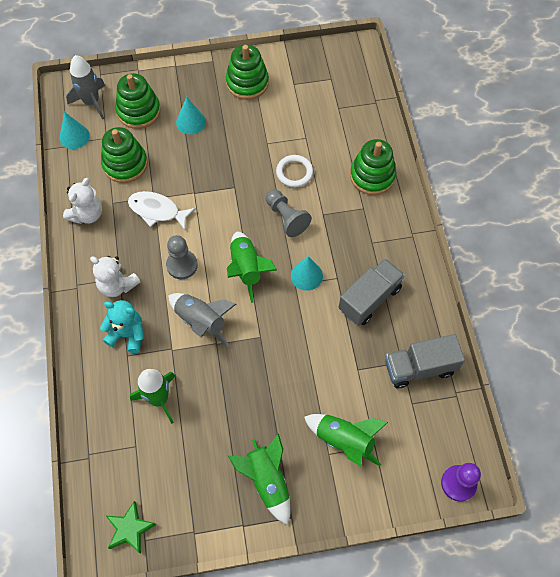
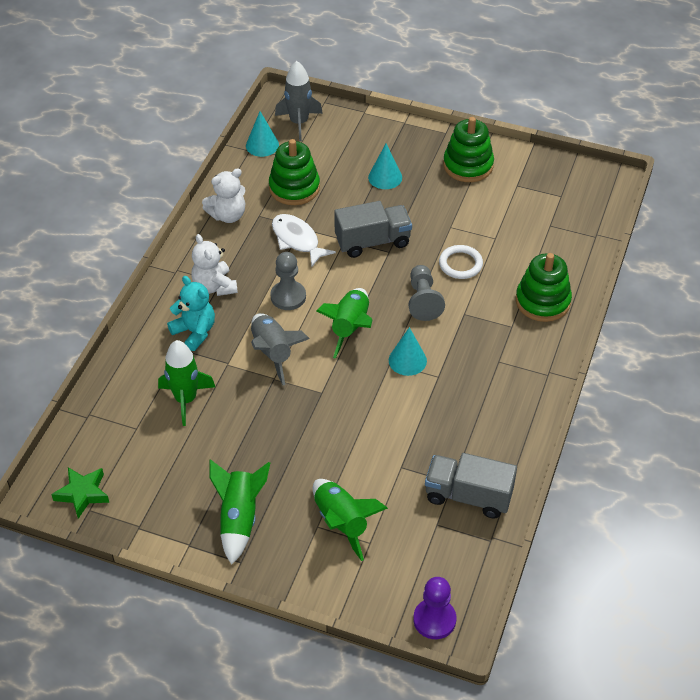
camera: 30 degrees right, 15 degrees down
(138, 111) = (339, 148): green stacking toy -> none
(369, 298) = (459, 410): grey truck -> grey truck (372, 241)

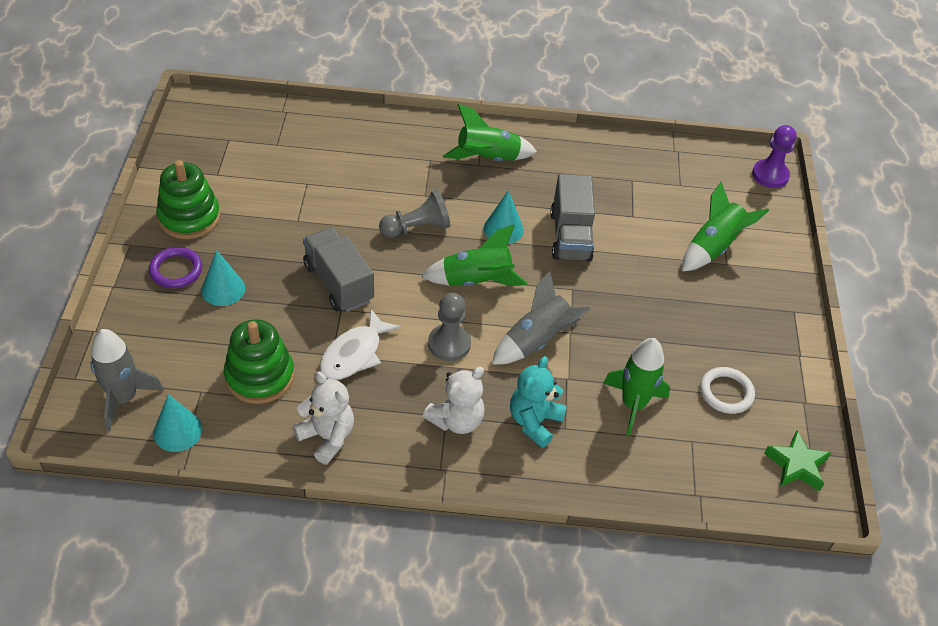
camera: 110 degrees left, 0 degrees up
(239, 518) = (750, 322): green rocket -> green rocket (488, 159)
(411, 154) = (176, 270): none -> purple ring
(460, 264) = (354, 205): white ring -> white ring (726, 392)
(468, 496) = (641, 168): grey truck -> grey truck (570, 236)
(542, 301) = (389, 141): green stacking toy -> none

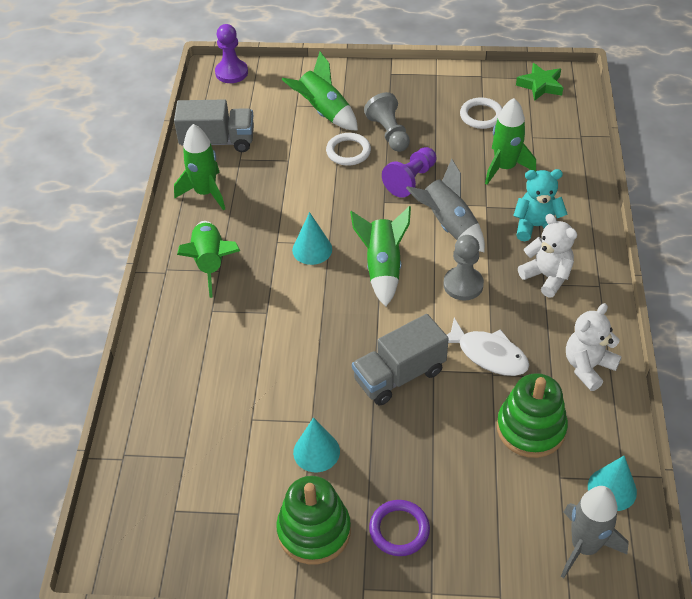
camera: 85 degrees left, 0 degrees up
(223, 289) = (421, 478): turquoise cone -> turquoise cone (316, 451)
(417, 228) = (315, 316): grey pawn -> grey pawn (389, 133)
(534, 422) = (536, 226): turquoise teddy bear -> turquoise teddy bear turned 150 degrees clockwise
(570, 236) = (317, 202): grey truck -> grey truck (218, 141)
(581, 155) = (205, 193): none -> green rocket
(607, 314) = (411, 180): none -> purple pawn
(649, 264) = (348, 151): none -> white ring

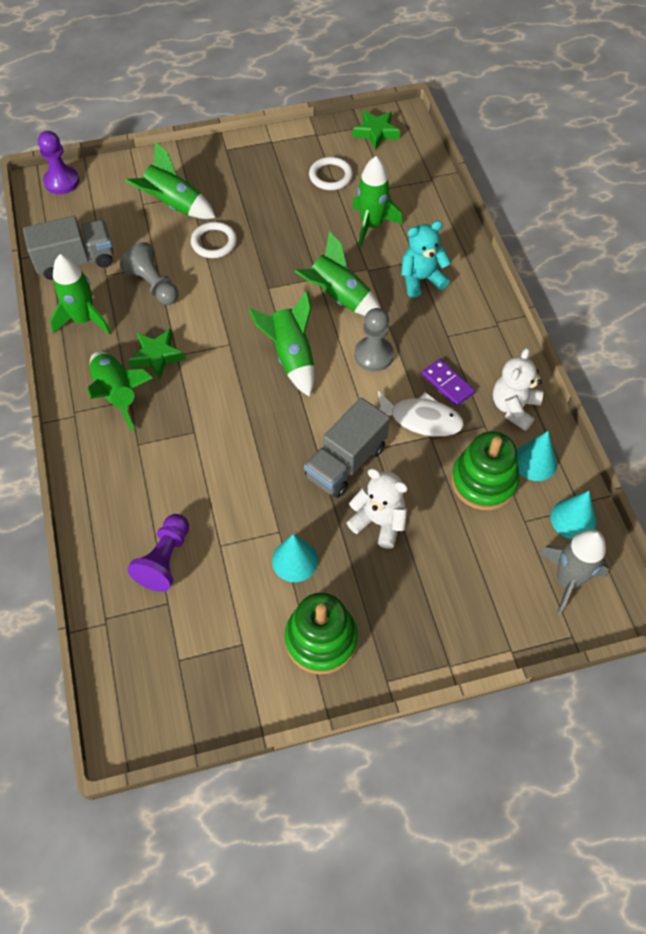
camera: 20 degrees left, 10 degrees up
(258, 238) = (157, 356): none -> green star
(312, 249) = (215, 354): turquoise cone -> turquoise cone (535, 461)
(389, 133) = (247, 214): grey pawn -> grey pawn (153, 285)
(399, 530) = (399, 614): purple ring -> none
(411, 180) = (286, 259): purple pawn -> purple pawn (165, 559)
(448, 225) = (339, 297): grey rocket -> green rocket
(527, 328) = (447, 384): none -> purple domino
(547, 276) = (448, 328): white teddy bear -> white teddy bear (379, 522)

